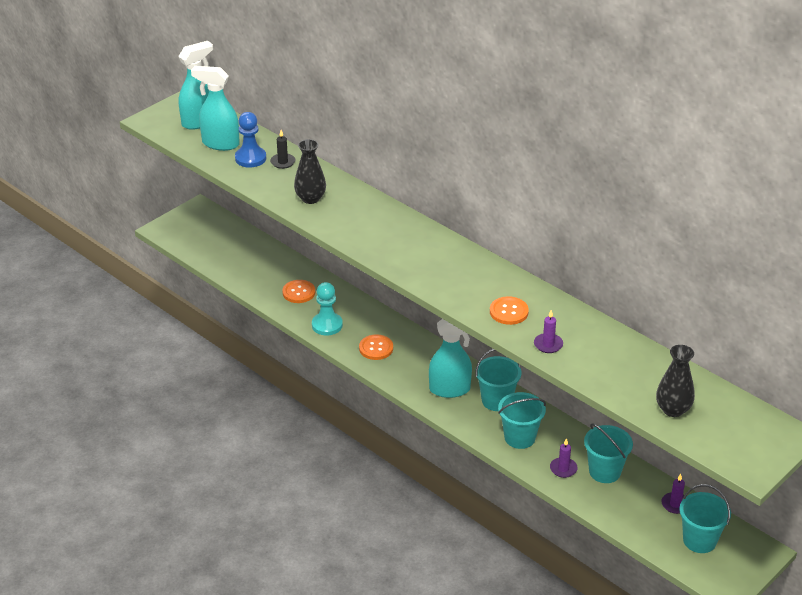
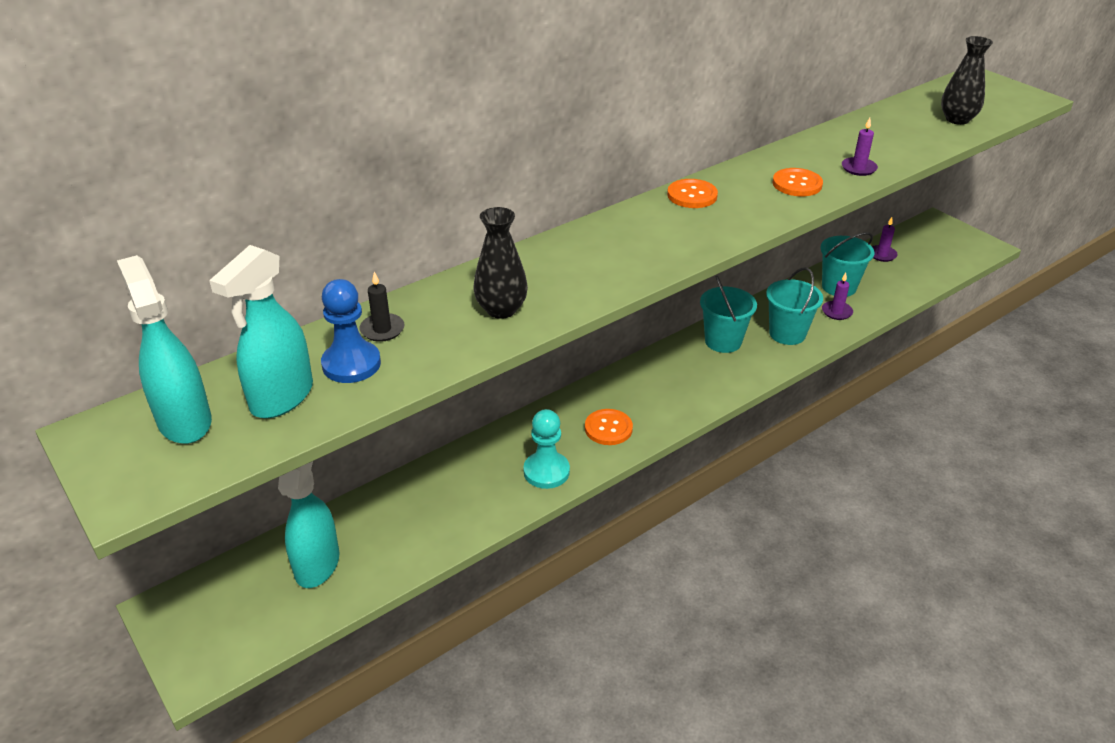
camera: 80 degrees left, 0 degrees up
(299, 292) = (459, 495): orange button -> orange button (692, 195)
(450, 389) = (699, 374): turquoise spray bottle -> turquoise spray bottle (317, 564)
(699, 540) = (929, 250): turquoise bucket -> none

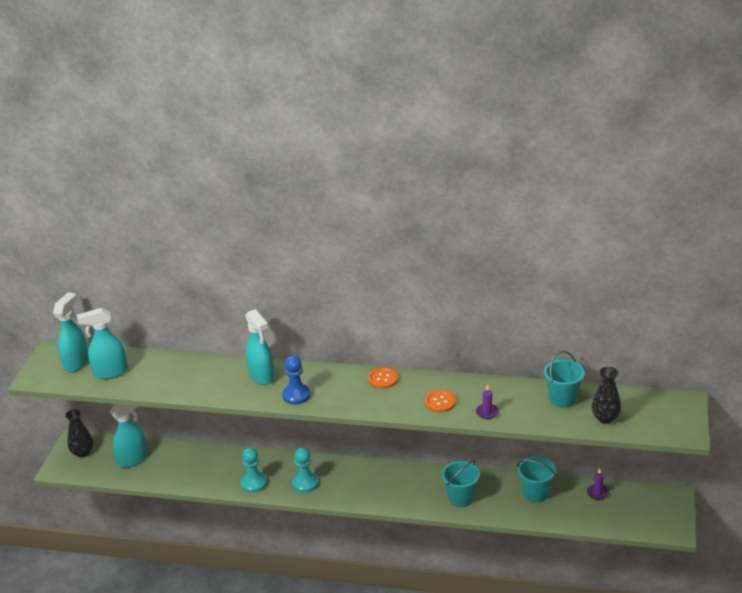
camera: 50 degrees right, 5 degrees down
(351, 364) = (145, 374): blue pawn -> blue pawn (296, 395)
(382, 329) = (174, 366): black candle -> none
(501, 309) = (221, 384): black vase -> black vase (82, 452)
(540, 270) = (262, 376): none -> turquoise spray bottle
(608, 428) = (305, 483): orange button -> turquoise pawn
(723, 341) = (422, 480): turquoise bucket -> turquoise bucket (562, 399)
(836, 312) = (508, 505): purple candle -> none

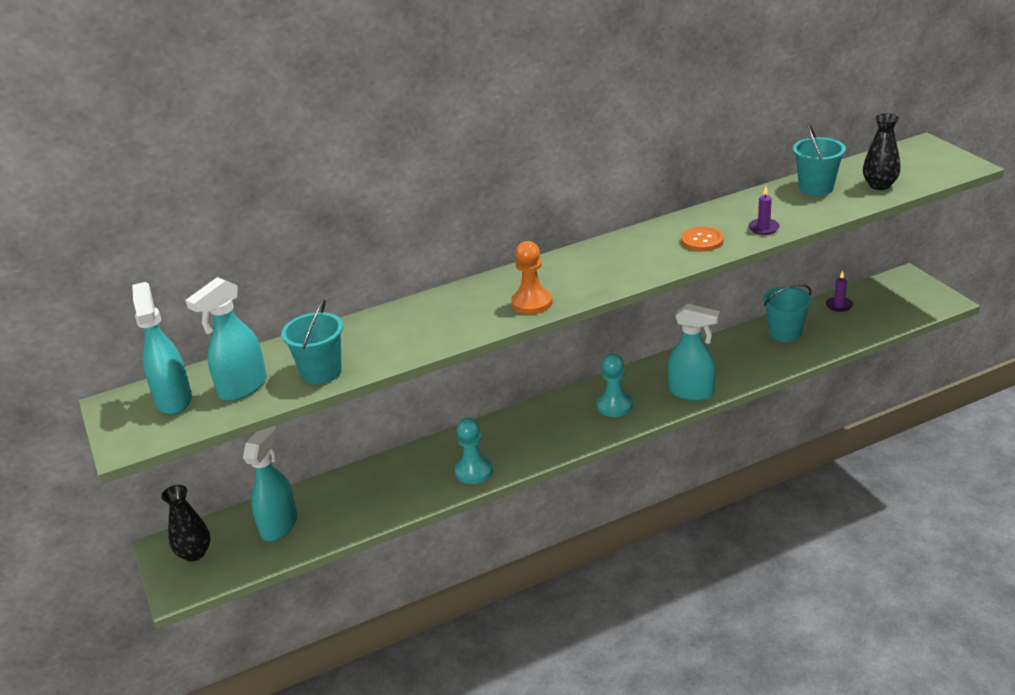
camera: 35 degrees left, 0 degrees up
(262, 376) = (460, 304): turquoise spray bottle -> turquoise spray bottle (692, 393)
(296, 395) = (532, 303): blue pawn -> orange pawn
(305, 483) = (535, 441): turquoise pawn -> turquoise pawn (614, 405)
(383, 379) = (608, 248): orange button -> none
(461, 498) = (720, 372): turquoise bucket -> turquoise bucket (321, 372)

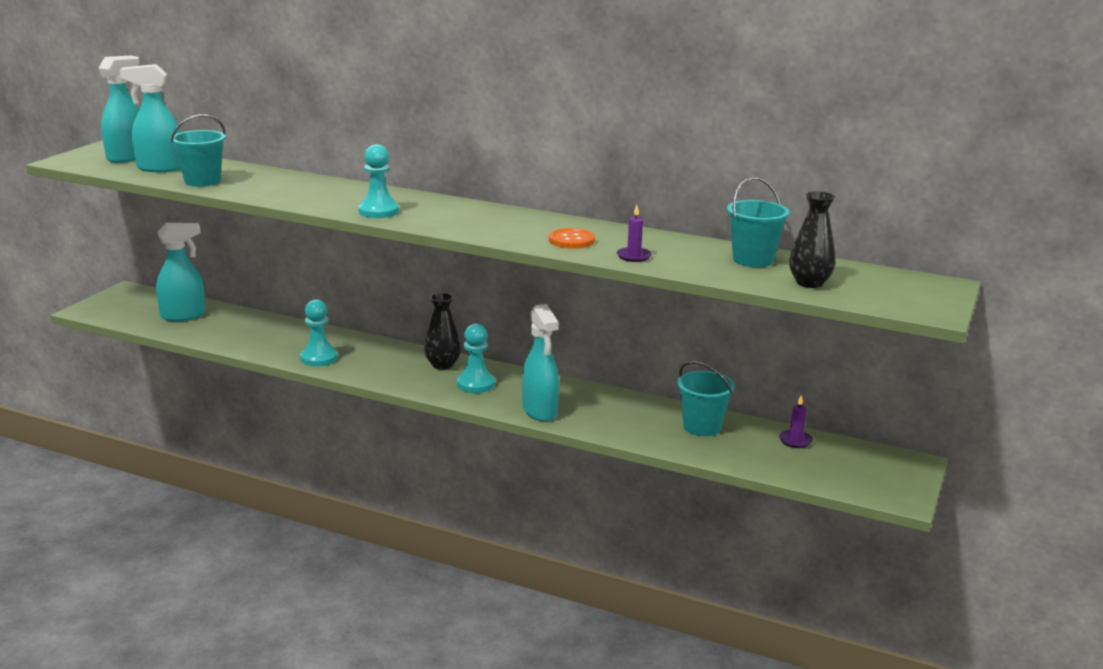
camera: 45 degrees right, 10 degrees down
(194, 553) = (128, 301): black vase -> black vase (442, 365)
(532, 303) = (378, 211): orange pawn -> turquoise pawn

